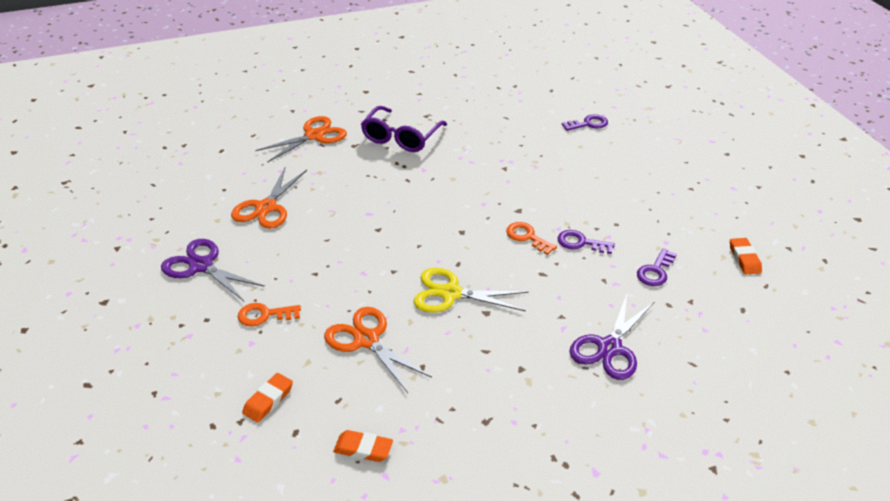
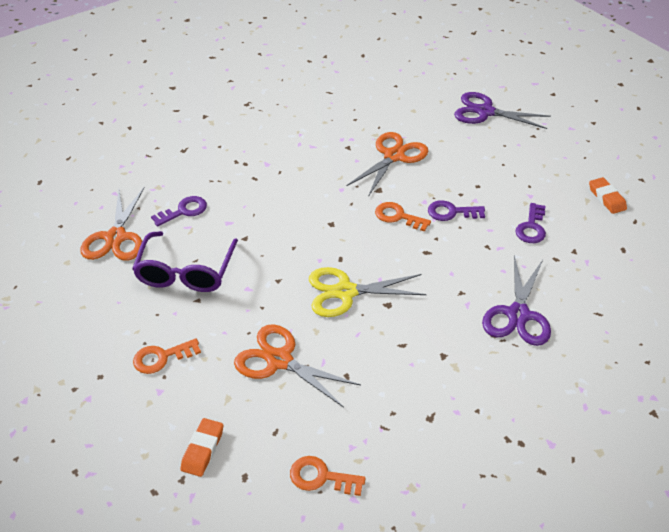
camera: 15 degrees left, 5 degrees up
(201, 266) = (70, 317): purple scissors -> purple scissors (485, 112)
(314, 136) = (137, 147): orange scissors -> orange scissors (394, 156)
(363, 449) = (321, 477): orange eraser -> orange key
(401, 138) = (230, 133): purple glasses -> purple glasses (186, 272)
(588, 124) = (412, 85): purple key -> purple key (184, 211)

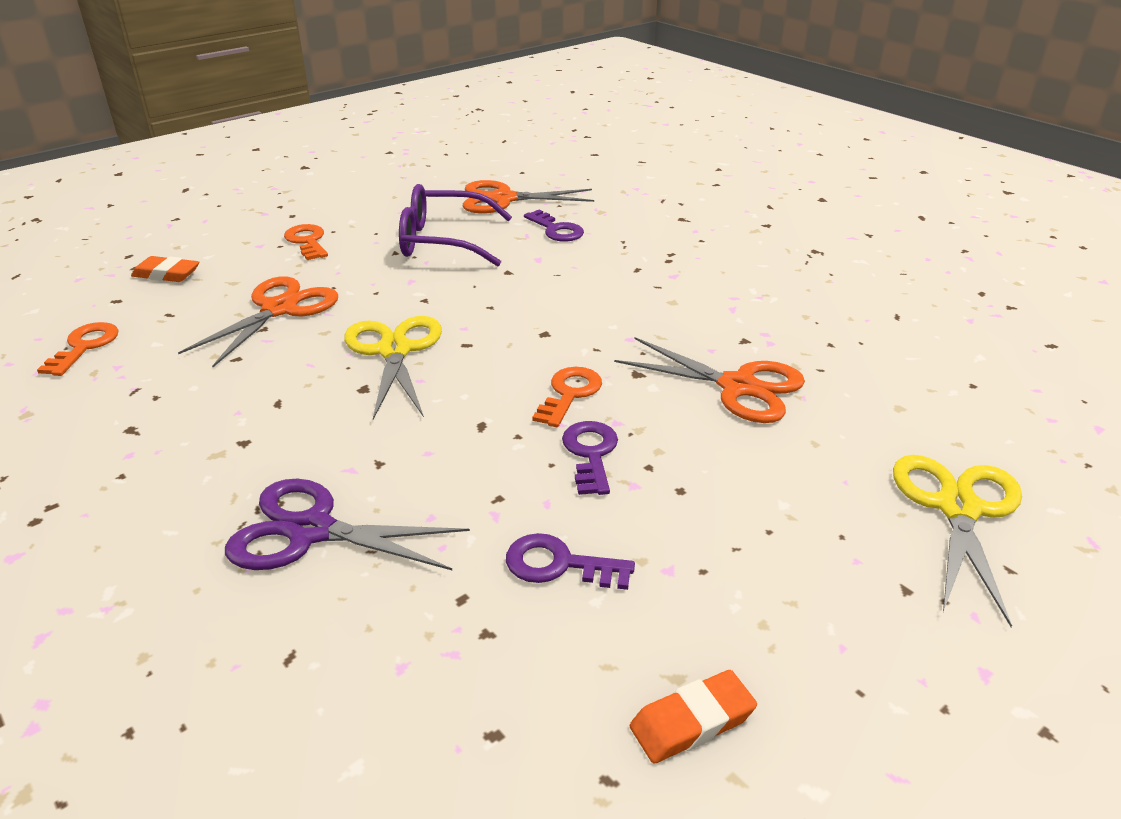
camera: 85 degrees right, 10 degrees down
(485, 112) = (958, 508): purple scissors -> yellow scissors

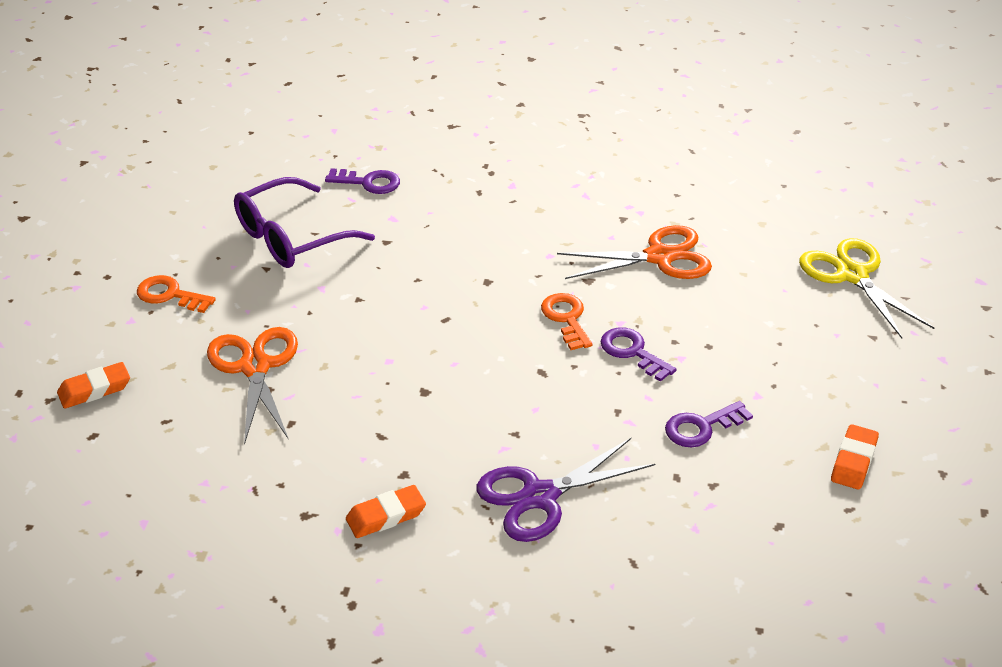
camera: 40 degrees left, 5 degrees up
(84, 346) = (145, 484): orange key -> none
(176, 466) = (386, 516): none -> orange eraser
(395, 350) = (402, 351): yellow scissors -> none
(503, 199) = (278, 170): orange scissors -> none

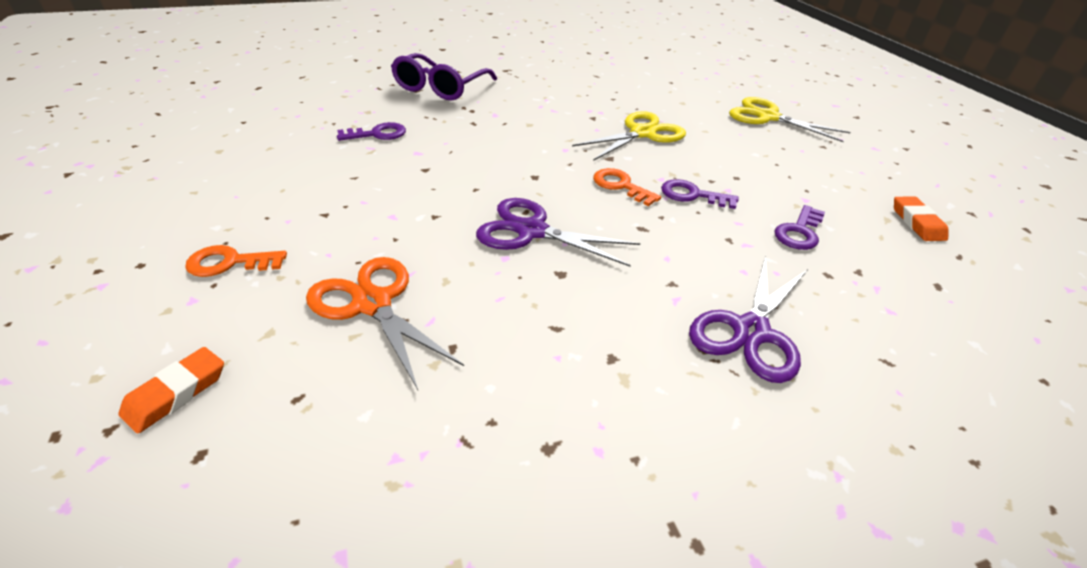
camera: 30 degrees left, 0 degrees up
(291, 238) = (334, 185): purple glasses -> purple glasses (440, 88)
(386, 516) = (635, 411): orange eraser -> none
(433, 341) = (531, 231): none -> purple scissors
(660, 257) = (642, 133): orange scissors -> yellow scissors

